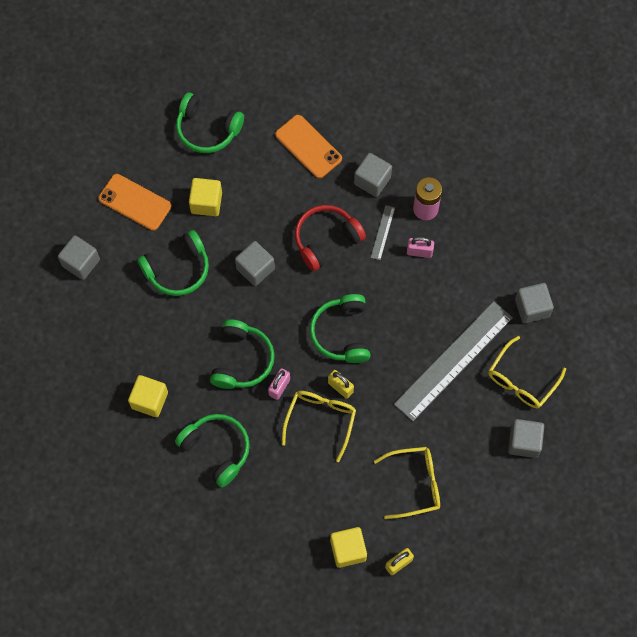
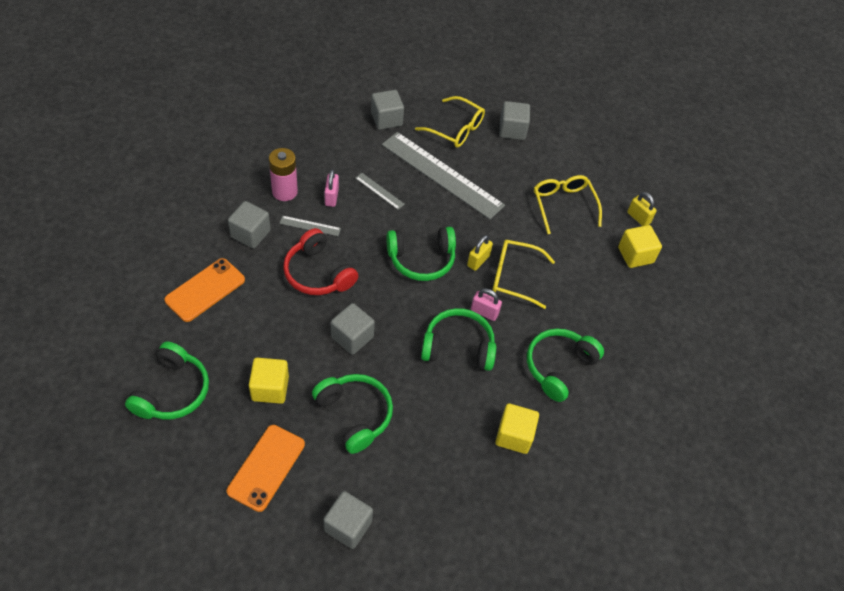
camera: 100 degrees left, 15 degrees down
(429, 297) = (379, 191): none -> grey ruler

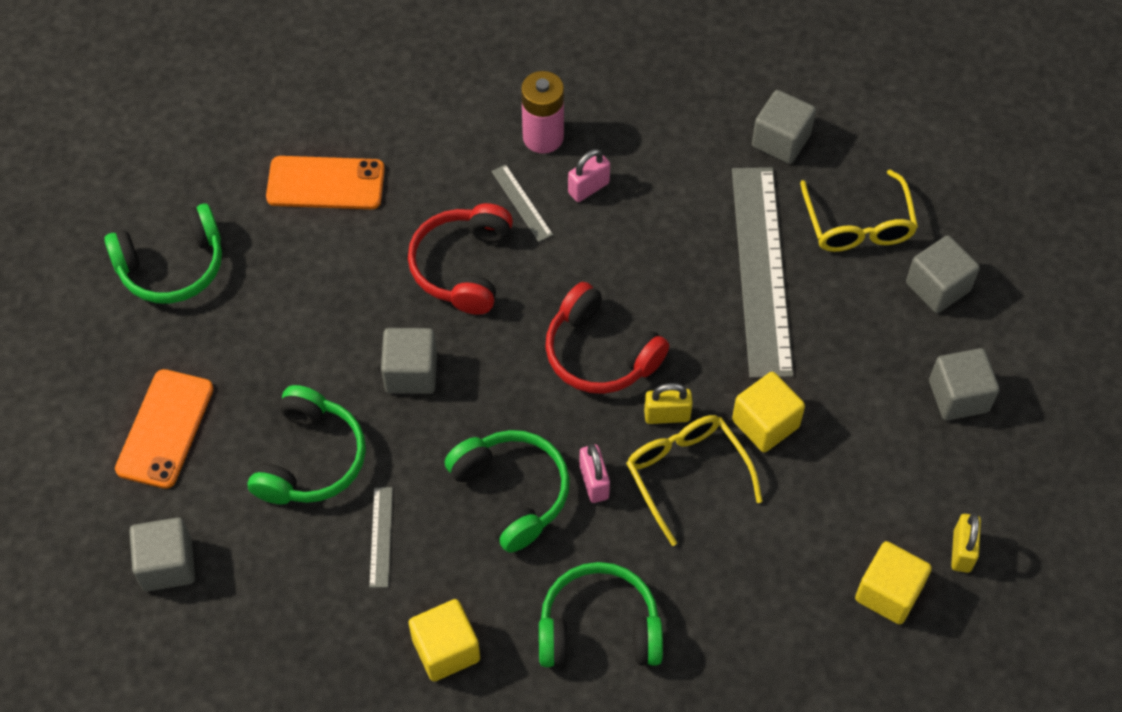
camera: 55 degrees right, 5 degrees up
(250, 234) = (446, 158): grey cube -> grey cube (958, 396)
(266, 467) = (165, 429): orange phone -> orange phone turned 60 degrees counterclockwise
(270, 388) = (263, 350): yellow cube -> yellow cube (765, 423)
(379, 191) = (655, 227): grey ruler -> grey ruler (380, 537)
(421, 259) = (600, 353): green headphones -> red headphones
(563, 205) = (875, 443): yellow glasses -> none

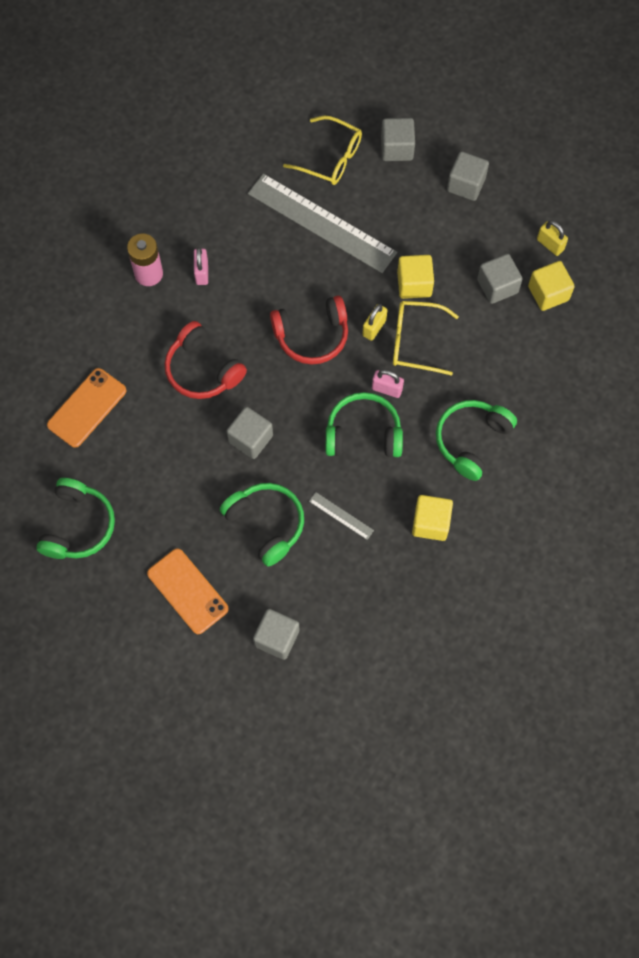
camera: 55 degrees left, 10 degrees up
(522, 203) = (184, 312): grey ruler -> none
(781, 140) = (248, 157): grey cube -> grey cube (497, 286)

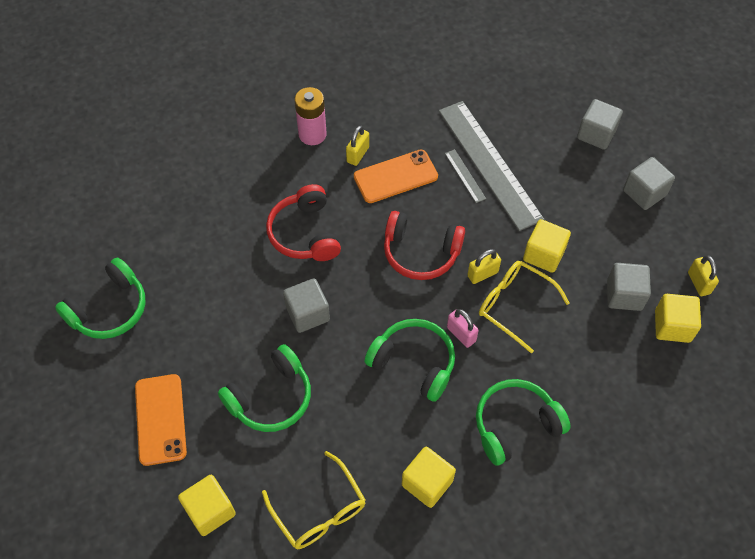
camera: 30 degrees right, 10 degrees down
(87, 408) = (186, 215): orange phone -> orange phone (395, 177)
(202, 272) = (357, 154): pink padlock -> yellow padlock
(266, 524) = (271, 397): green headphones -> green headphones turned 60 degrees clockwise
(277, 638) = (210, 510): grey cube -> yellow cube
(330, 158) = (530, 115): yellow glasses -> yellow glasses (319, 510)
(341, 516) = (345, 428): grey ruler -> grey ruler (465, 176)

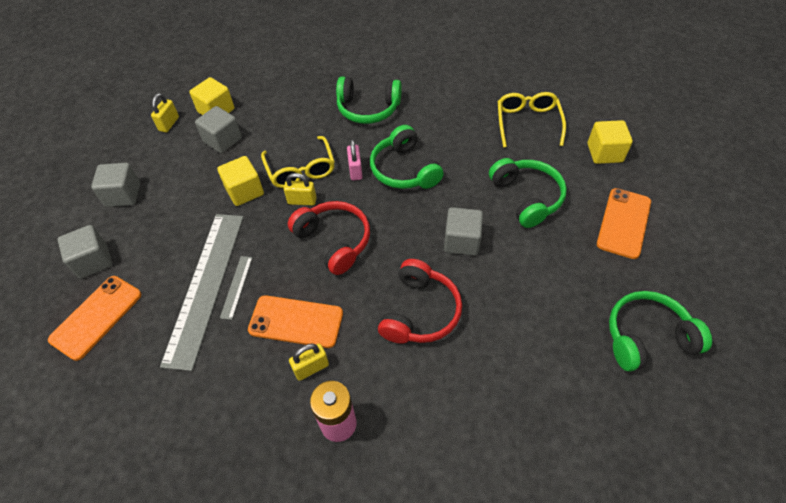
camera: 145 degrees left, 5 degrees down
(271, 397) = (526, 197): green headphones -> green headphones turned 75 degrees clockwise
(427, 483) = (448, 106): yellow cube -> none
(543, 104) = (96, 317): none -> orange phone

